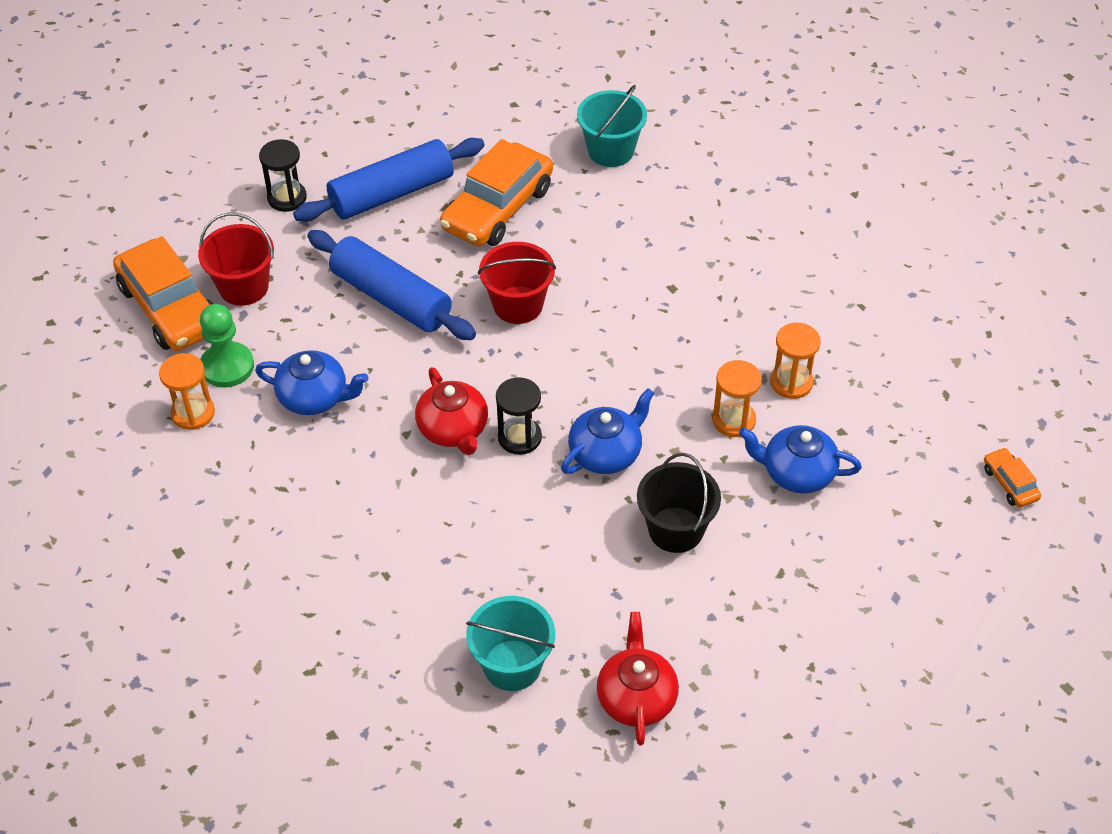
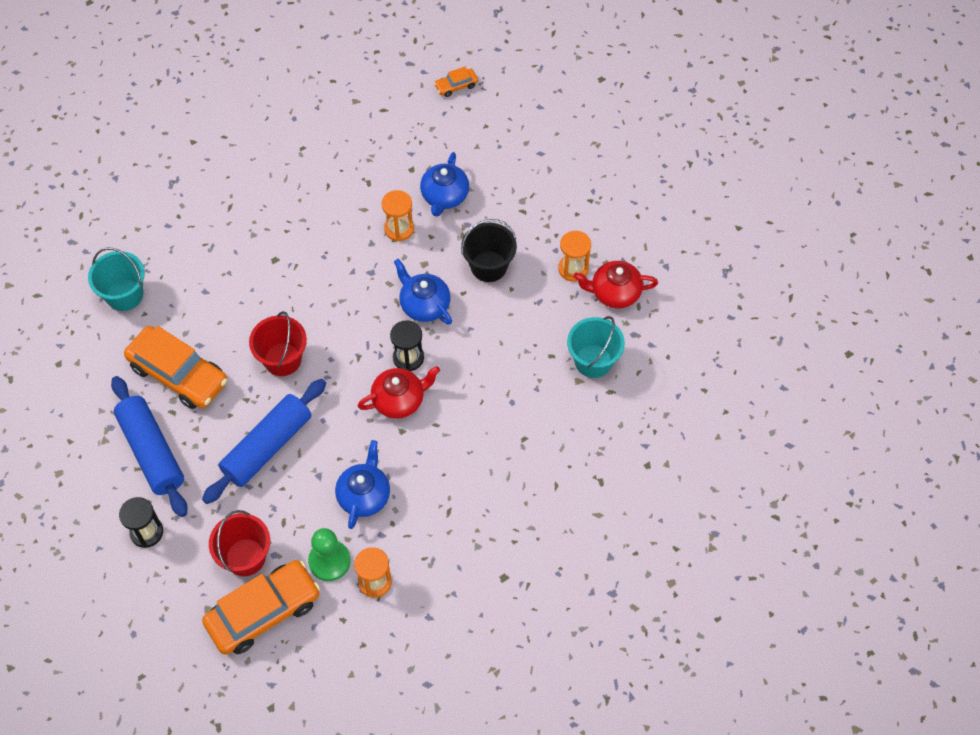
camera: 90 degrees left, 10 degrees up
(791, 382) = (368, 193): orange hourglass -> orange hourglass (573, 269)

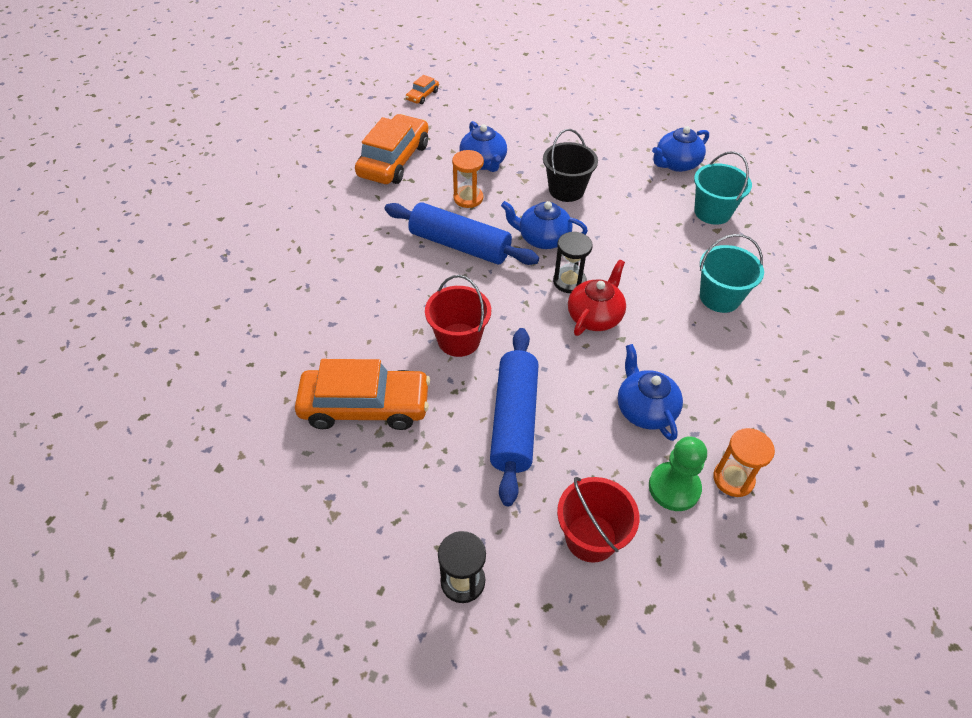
camera: 35 degrees left, 10 degrees down
(124, 295) = (247, 367): turquoise bucket -> turquoise bucket (719, 297)
(152, 451) = (398, 494): blue rolling pin -> blue rolling pin (460, 245)
(263, 612) = (662, 582): orange car -> orange car (394, 160)
(573, 269) = (630, 163): orange hourglass -> none
(614, 292) = (676, 164): red teapot -> blue teapot

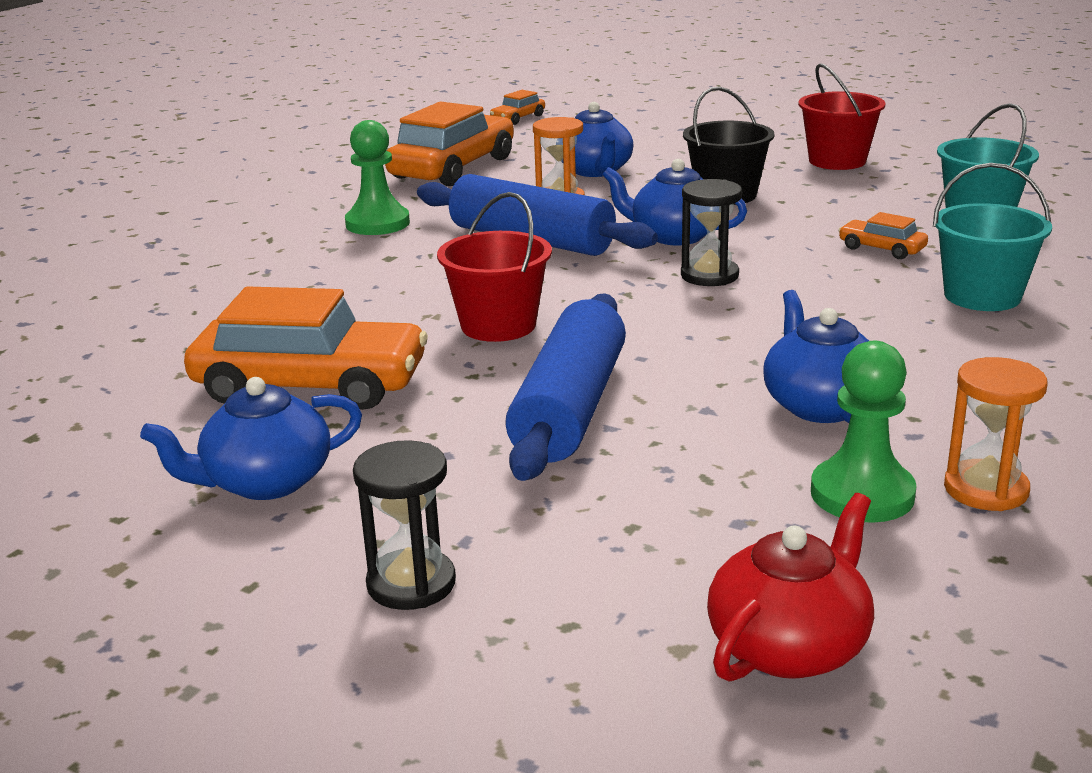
camera: 10 degrees right, 25 degrees down
(362, 229) = (377, 223): none -> green pawn
(591, 537) = (681, 545): red bucket -> red bucket (837, 161)
(595, 316) = (747, 309): red teapot -> red teapot (790, 646)
(661, 249) = (881, 249): none -> orange car
(676, 164) = (921, 174): blue teapot -> blue teapot (265, 482)

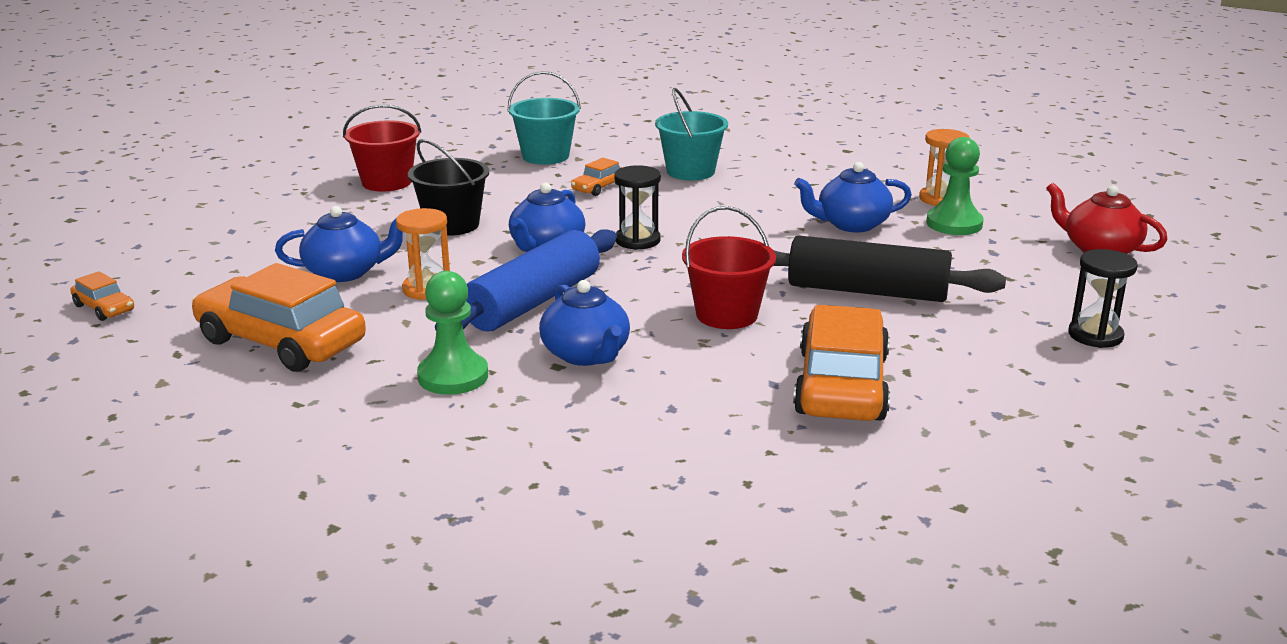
camera: 90 degrees left, 0 degrees up
(265, 482) = (999, 390): blue teapot -> blue teapot (586, 355)
(571, 408) = (867, 291): blue rolling pin -> black rolling pin

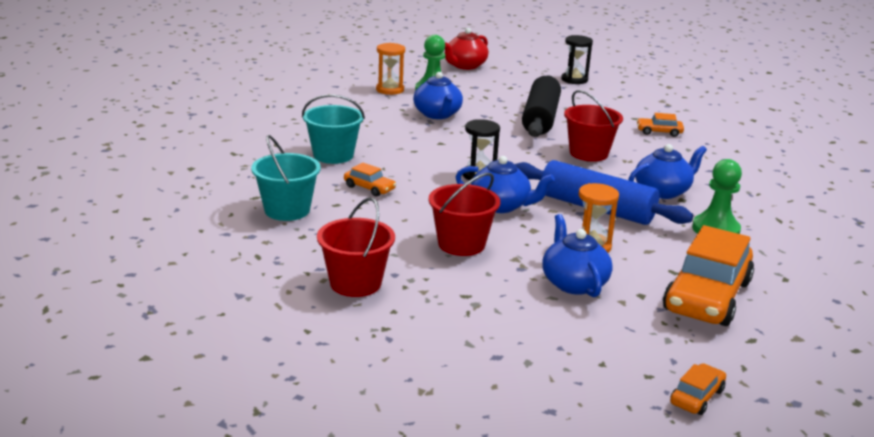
camera: 95 degrees left, 0 degrees up
(452, 225) = (461, 244): black bucket -> red bucket
(841, 385) = (659, 132): orange car -> orange car, size x0.45

